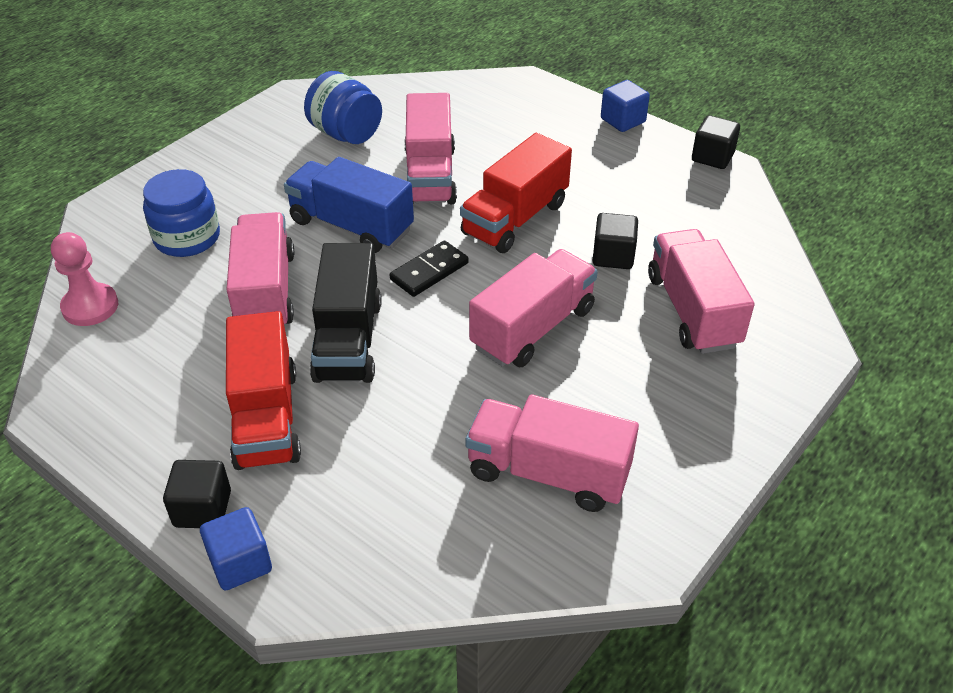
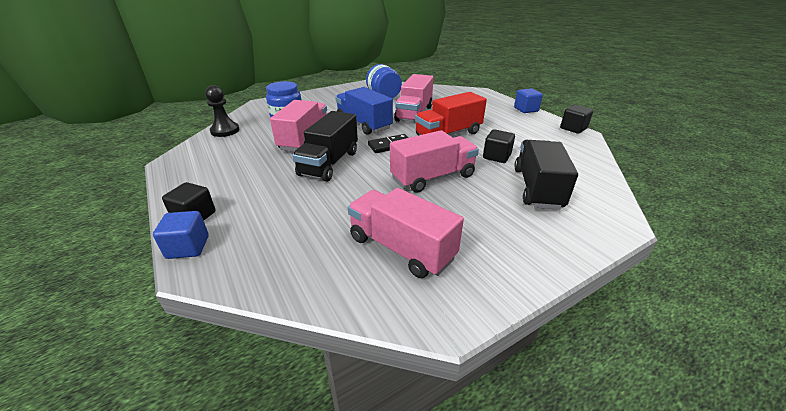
camera: 20 degrees right, 10 degrees down
(90, 306) = (225, 131): pink pawn -> black pawn
(266, 417) = (262, 185): red truck -> none
(692, 311) = (537, 188): pink truck -> black truck

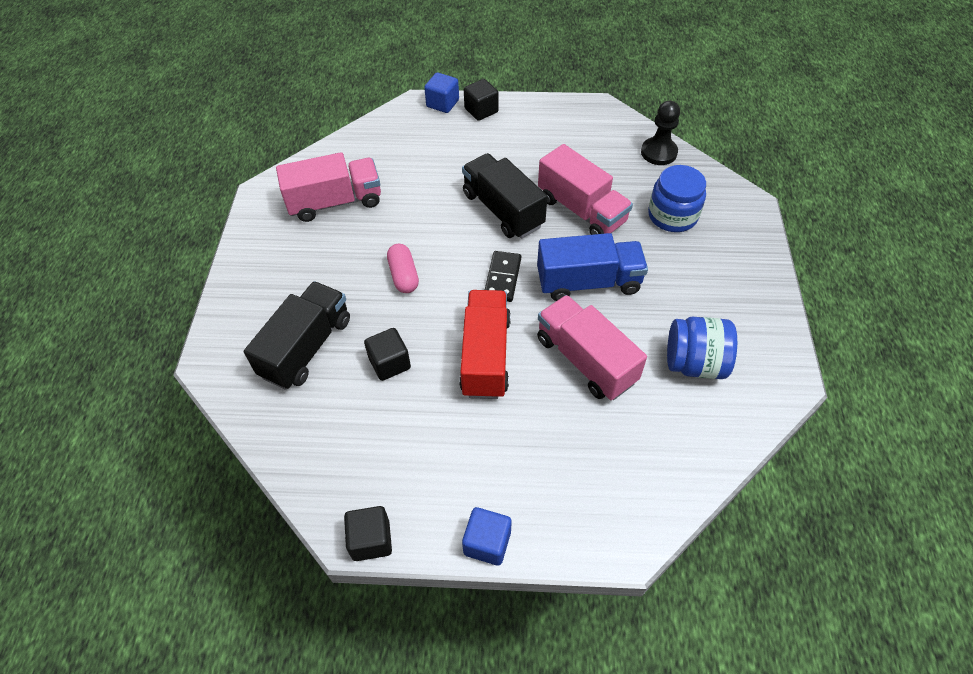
camera: 125 degrees right, 20 degrees up
(433, 177) = (403, 276): pink truck -> pink capsule
(537, 188) = (306, 347): black truck -> black truck turned 105 degrees counterclockwise

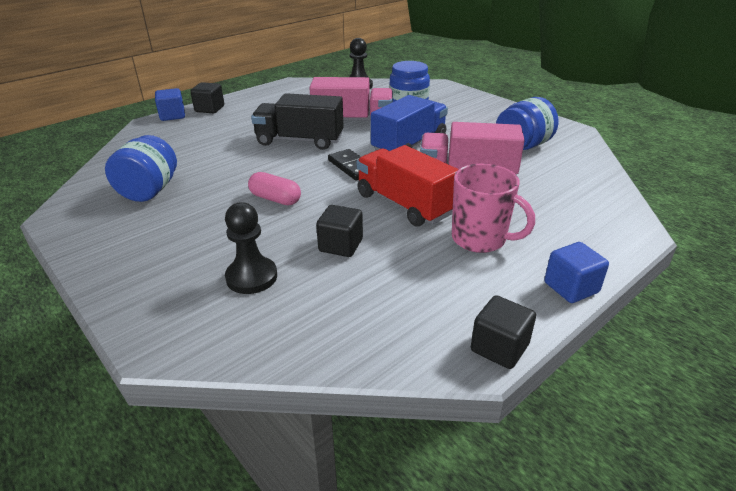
camera: 45 degrees left, 20 degrees down
(306, 347) = (251, 277): black truck -> black pawn
(335, 202) = (149, 191): pink truck -> blue jar
(491, 440) = (480, 239): none -> pink mug

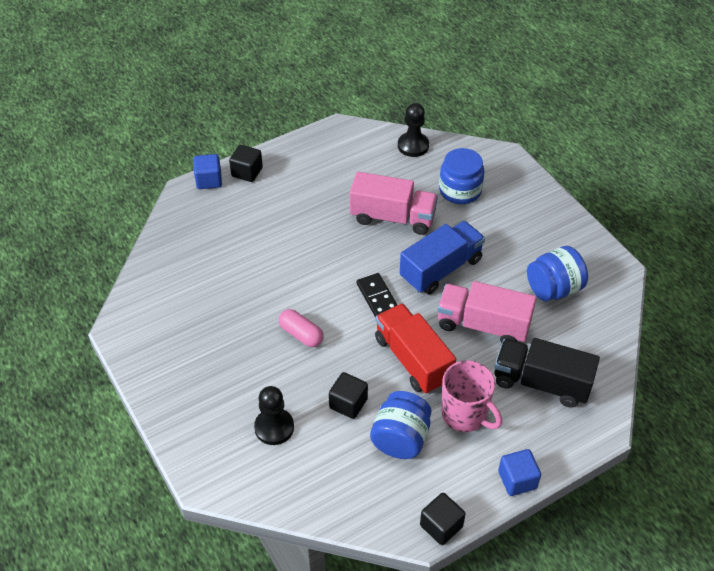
camera: 10 degrees right, 15 degrees up
(149, 191) = (191, 305): blue jar -> blue jar (400, 438)
(300, 140) = (334, 246): black truck -> black truck (541, 383)

